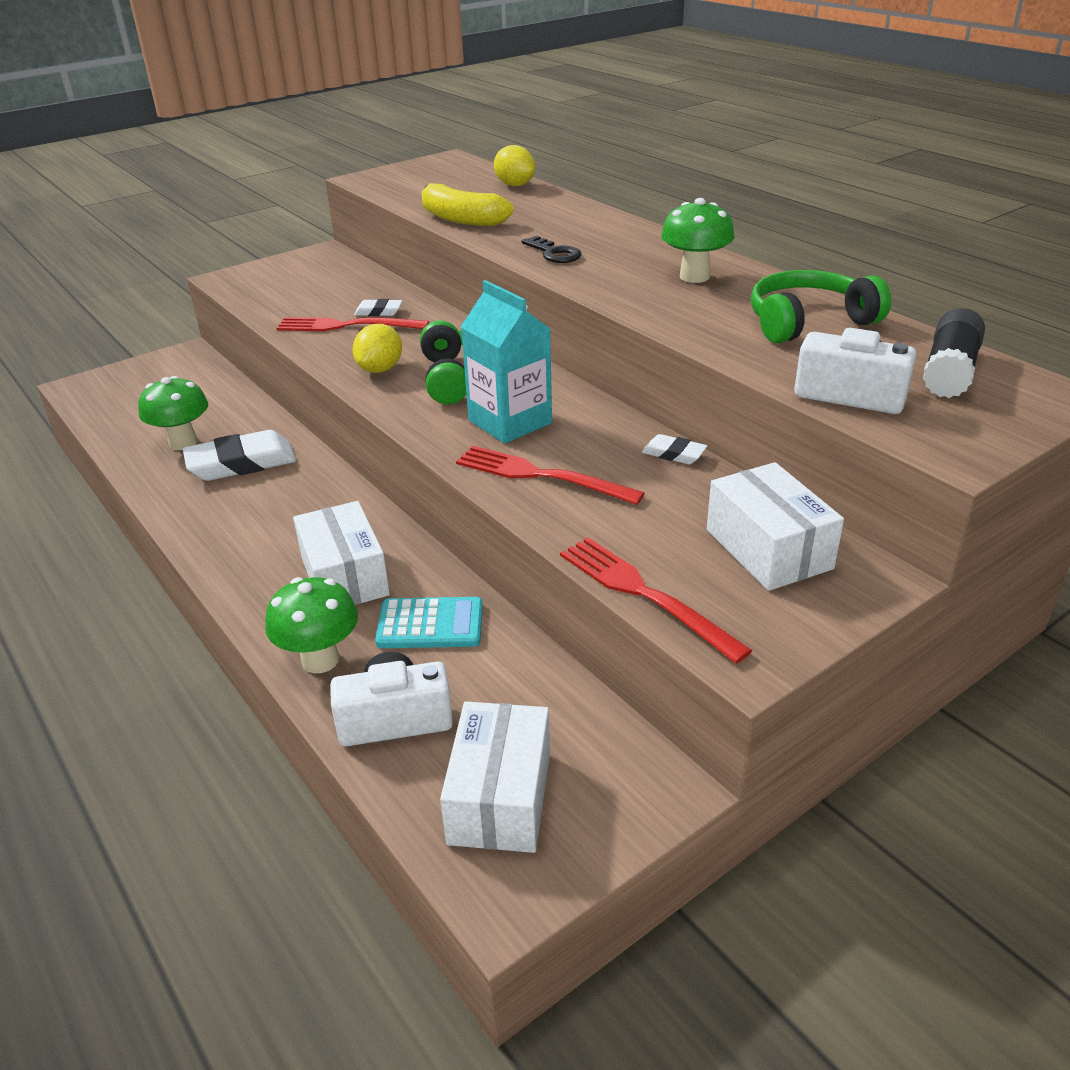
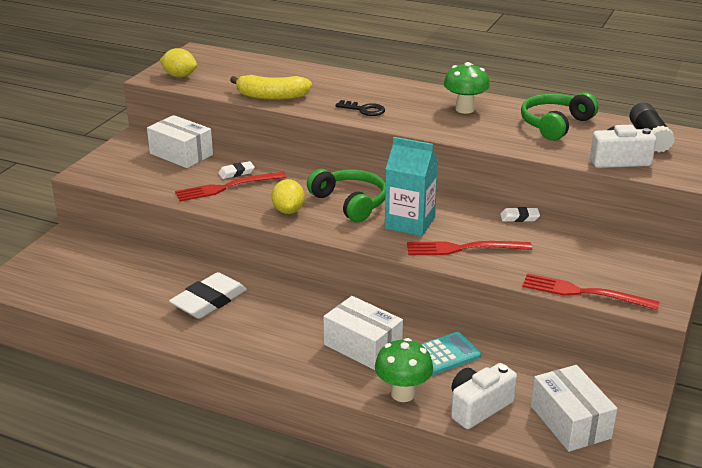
camera: 30 degrees left, 5 degrees down
(183, 443) = (148, 299): green mushroom -> none
(515, 185) = (273, 65): yellow lemon -> yellow lemon (179, 76)
(768, 549) = (616, 253): white box -> white box (181, 154)

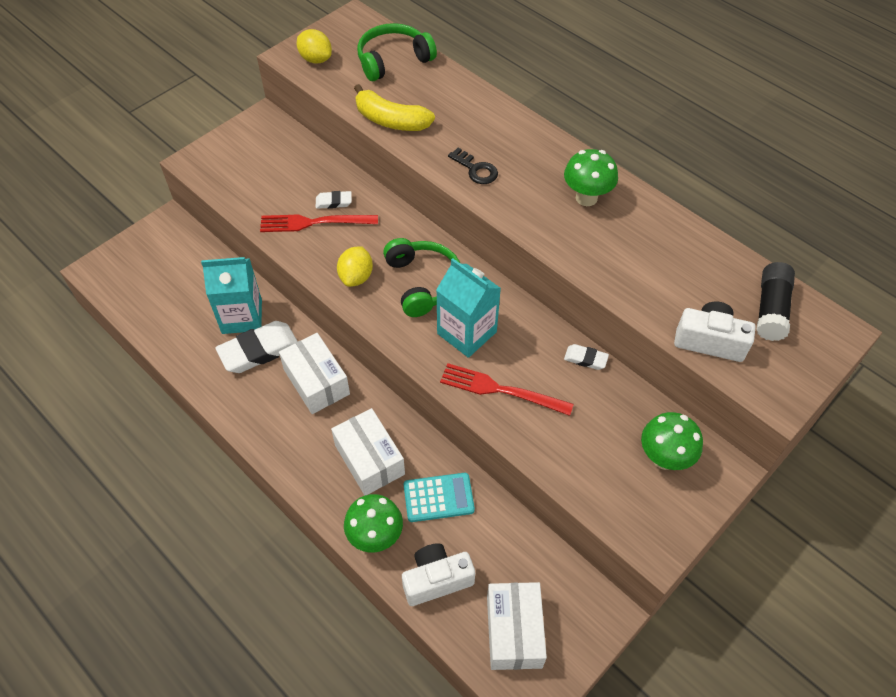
camera: 20 degrees right, 25 degrees up
(178, 283) = (242, 316): none -> turquoise carton
(181, 154) = (294, 157): white box -> white box (316, 382)
(555, 124) = (674, 254): green headphones -> green headphones (393, 60)
(582, 292) = (587, 498): red fork -> none
(624, 257) = (664, 458): none -> green mushroom

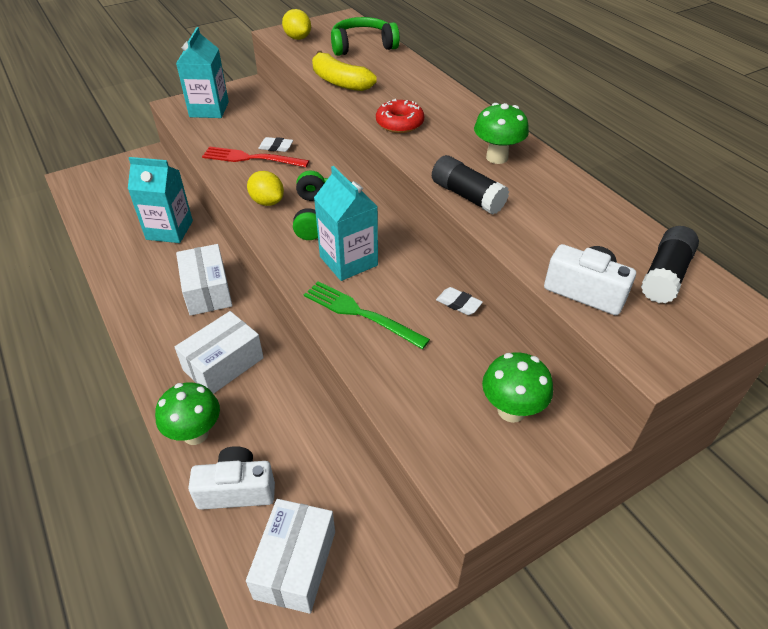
camera: 15 degrees right, 10 degrees down
(235, 161) = (209, 109): none -> turquoise carton
(259, 350) = (170, 257): white eraser -> none
(356, 277) = (267, 202): yellow lemon -> yellow lemon turned 75 degrees counterclockwise
(369, 459) = (223, 364): white box -> white box turned 60 degrees clockwise
(438, 498) = (274, 412): turquoise calculator -> none
(476, 169) = (399, 123): black key -> red donut
(499, 390) = (359, 313): red fork -> green fork
(574, 253) = (467, 196): none -> black glue stick

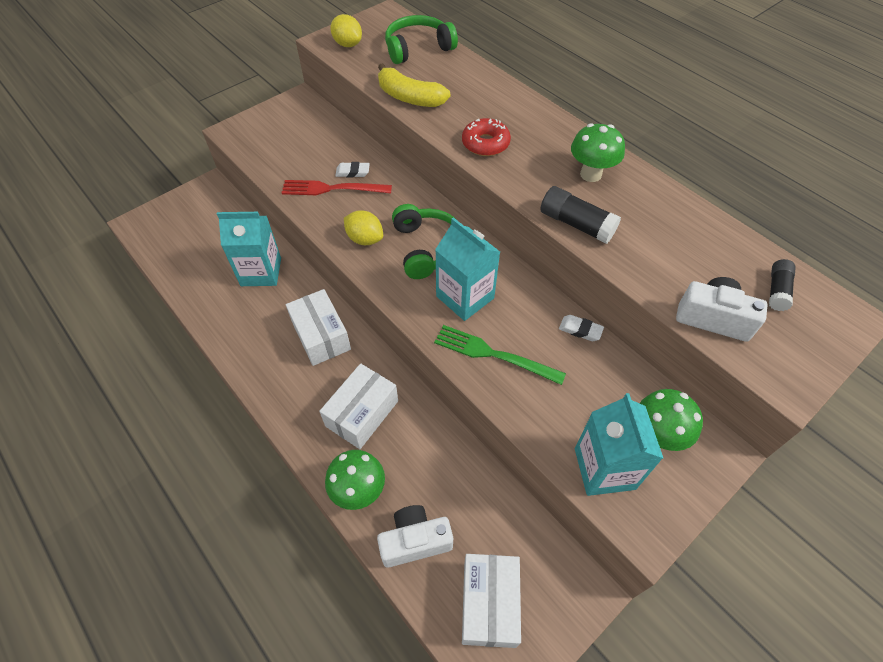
camera: 10 degrees left, 10 degrees up
(209, 109) = (269, 133): turquoise carton -> turquoise carton (604, 468)
(665, 275) = (777, 290): black glue stick -> black glue stick, size x0.65

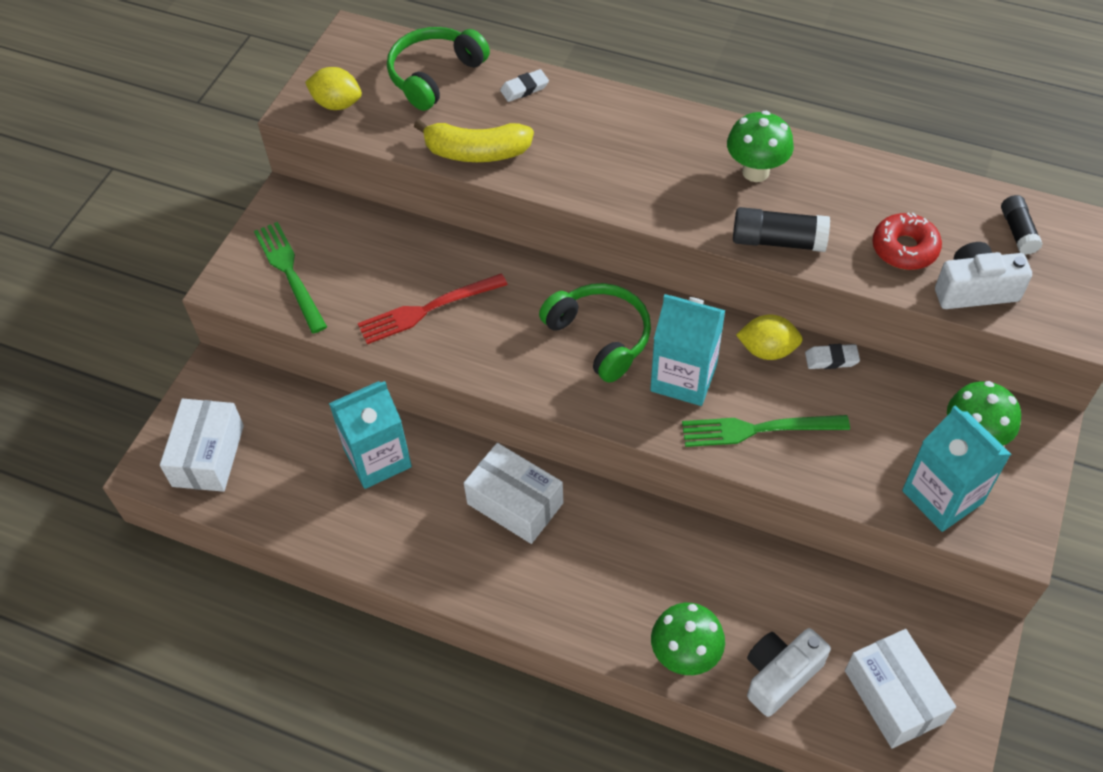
camera: 25 degrees left, 0 degrees up
(270, 137) = (289, 272): none -> green fork
(352, 172) = (437, 276): white eraser -> white eraser (524, 88)
(362, 413) = (629, 570): white box -> white box (208, 455)
(365, 239) = (517, 358): yellow lemon -> yellow lemon (767, 350)
(485, 143) = (612, 179): red donut -> red donut (904, 248)

